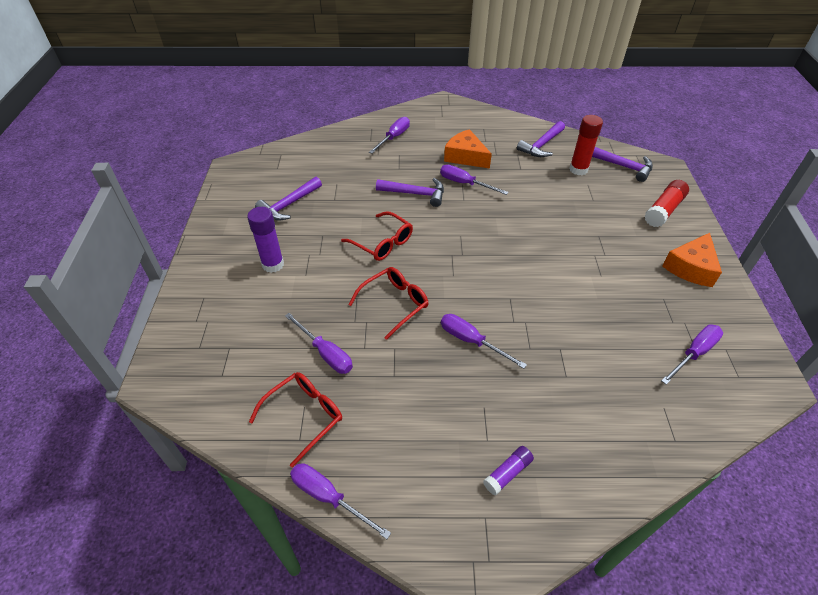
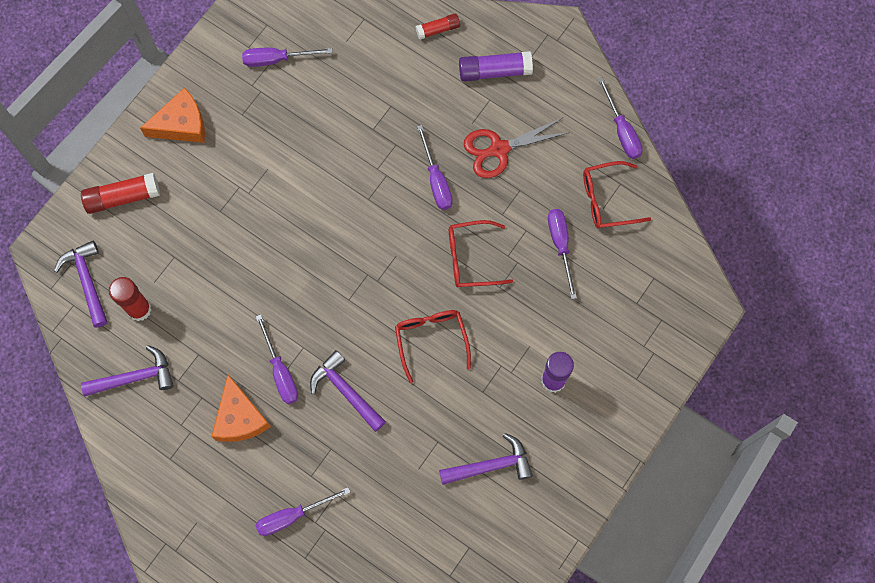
camera: 145 degrees left, 25 degrees up
(440, 398) = (498, 149): none -> red scissors
(507, 473) = (494, 71): purple glue stick -> purple glue stick, size x1.64
(601, 480) = (438, 29): none -> red glue stick

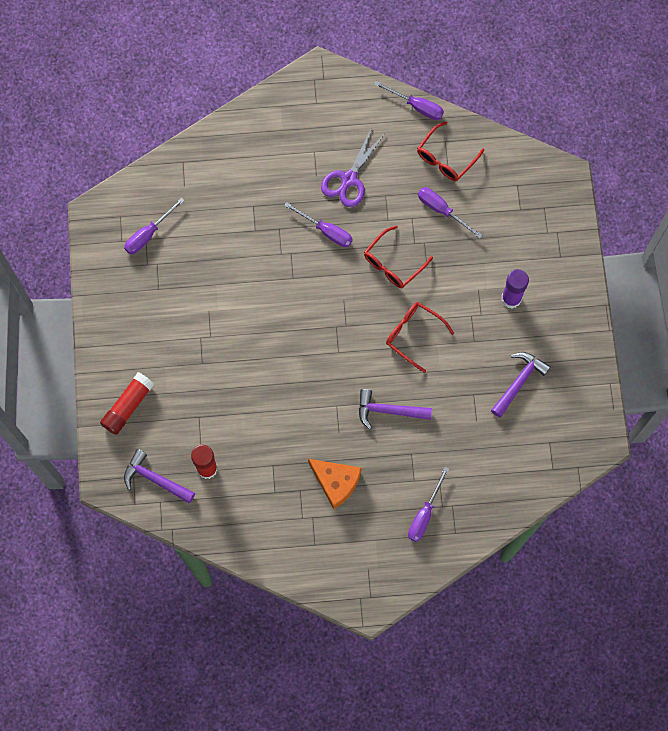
camera: 40 degrees left, 0 degrees up
(135, 377) = (244, 513): purple hammer -> none
(182, 124) = (123, 327): orange cheese -> none
(280, 371) = (335, 432): purple screwdriver -> none
(438, 29) = (239, 131): red glue stick -> none
(494, 71) = (301, 130): purple glue stick -> none
(498, 149) = (349, 179): red scissors -> purple scissors

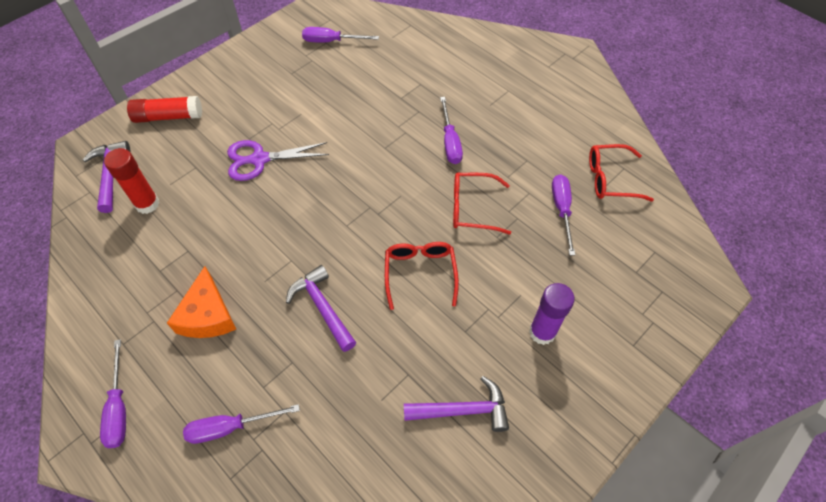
camera: 50 degrees right, 15 degrees down
(349, 179) = (511, 127): purple scissors -> purple scissors (259, 159)
(416, 106) = (627, 128): purple screwdriver -> purple screwdriver (119, 408)

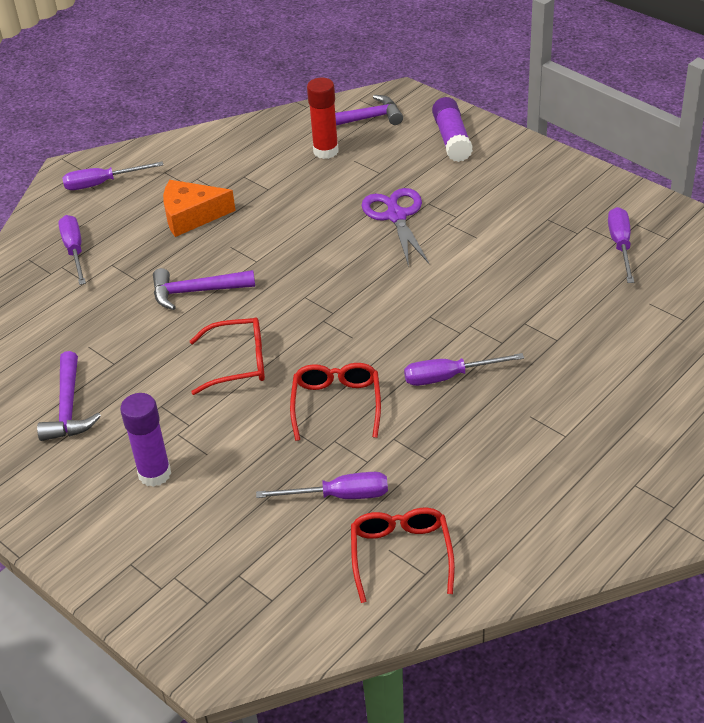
camera: 90 degrees right, 15 degrees down
(168, 117) = (451, 139): red glue stick -> purple glue stick
(322, 307) = (196, 291): purple hammer -> purple hammer turned 150 degrees counterclockwise

